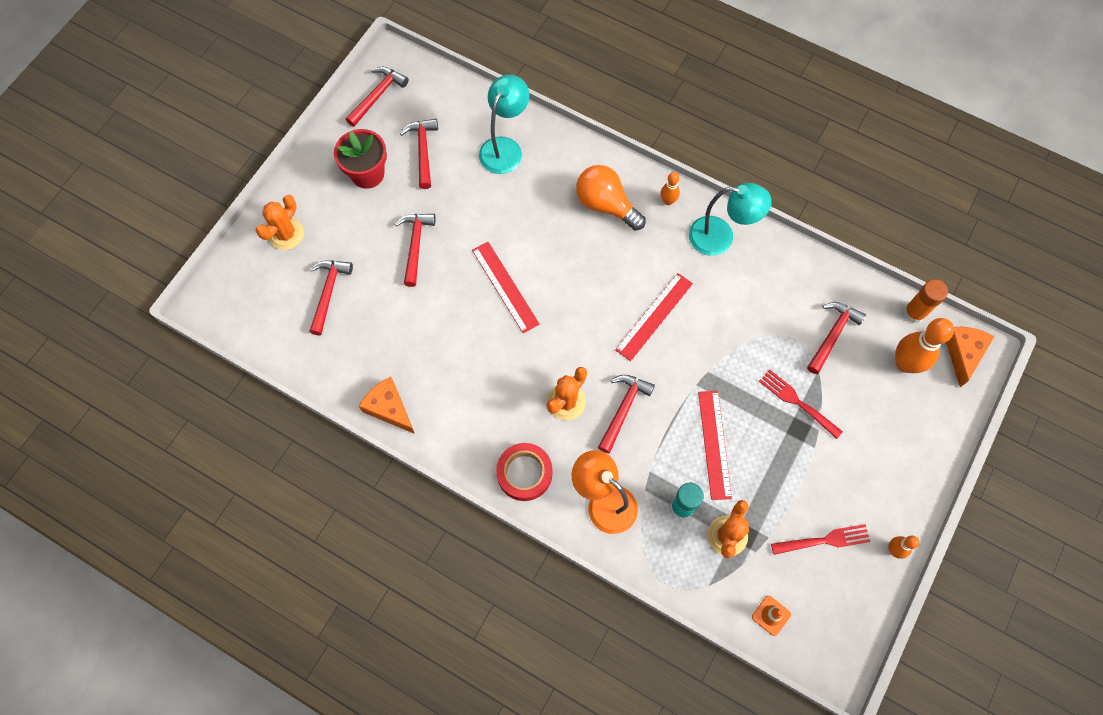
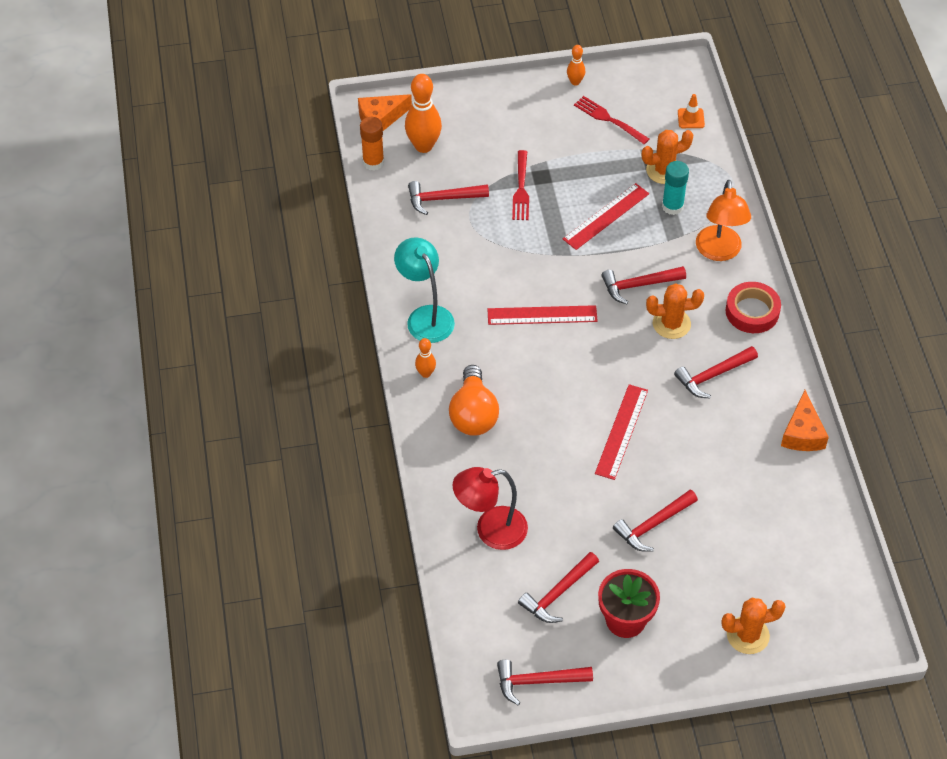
camera: 130 degrees left, 15 degrees down
(328, 293) = (762, 555): red hammer -> red hammer (713, 375)
(505, 148) = (490, 530): turquoise lamp -> red lamp

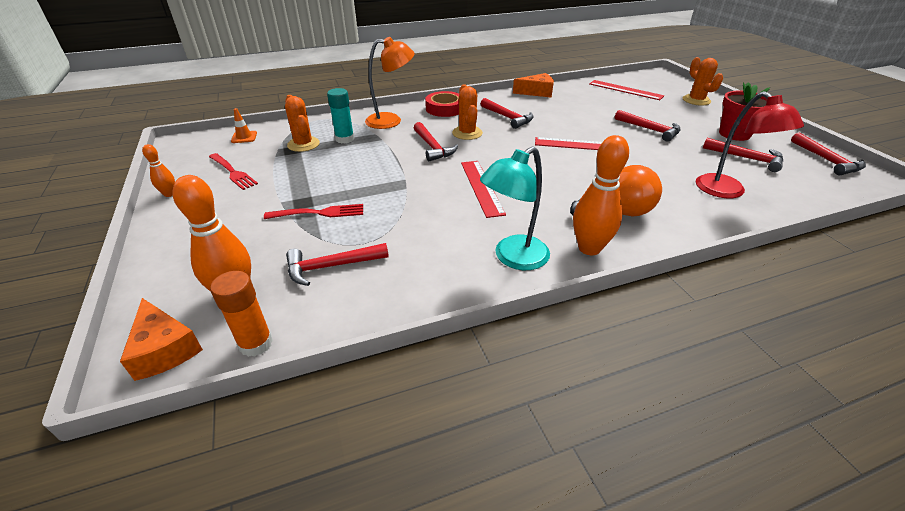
camera: 100 degrees left, 15 degrees down
(425, 373) = (589, 248): orange bowling pin -> orange bowling pin, size x1.91
(443, 199) = (331, 266): red hammer -> red hammer turned 90 degrees clockwise
(606, 216) = (357, 165): red ruler -> red ruler (625, 90)
(609, 119) = (232, 172): red fork -> red fork turned 75 degrees counterclockwise

